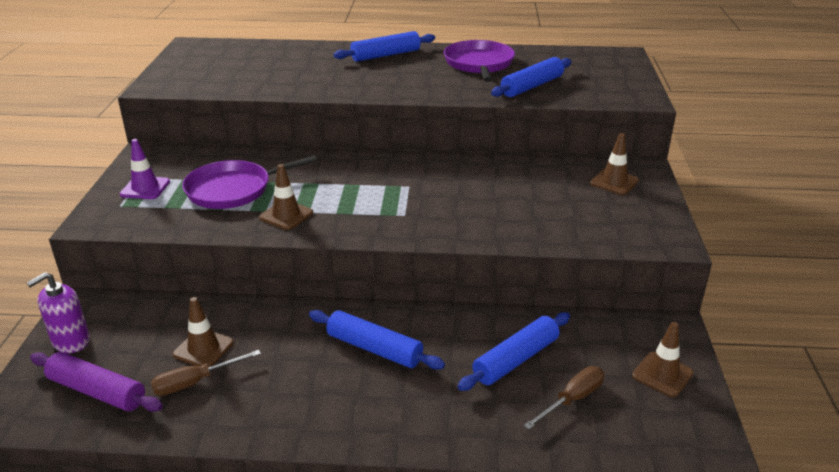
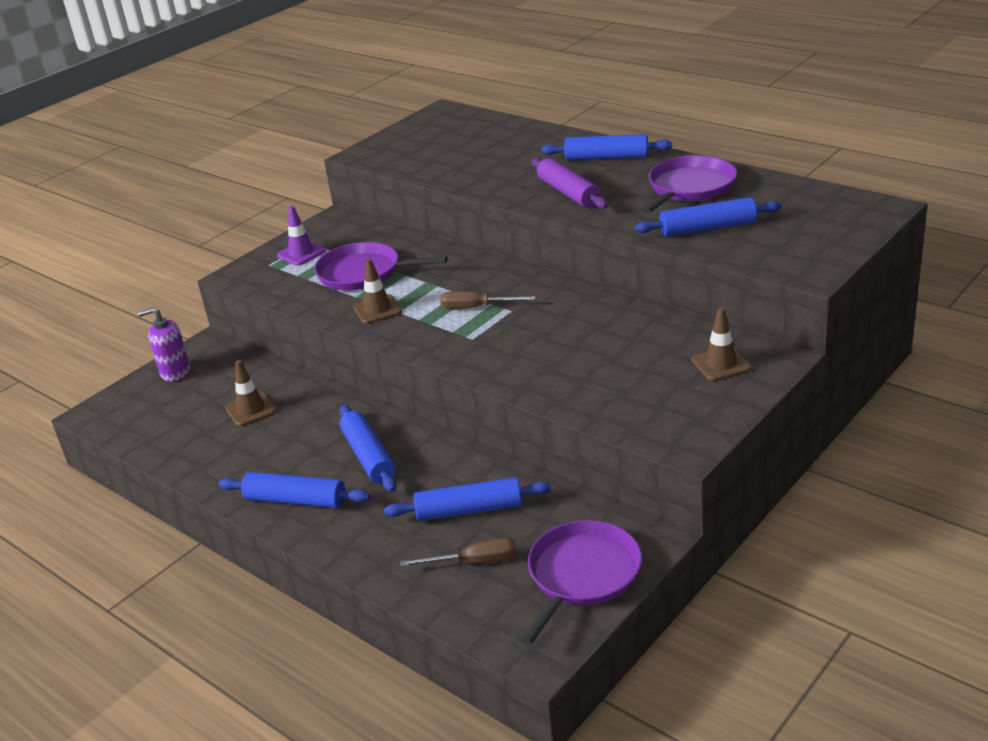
camera: 40 degrees right, 0 degrees up
(97, 391) = (157, 416): purple rolling pin -> purple rolling pin (568, 193)
(195, 382) = (221, 434): brown screwdriver -> brown screwdriver (476, 307)
(349, 414) = (295, 500): none -> blue rolling pin
(662, 374) = (582, 575): brown traffic cone -> purple pan

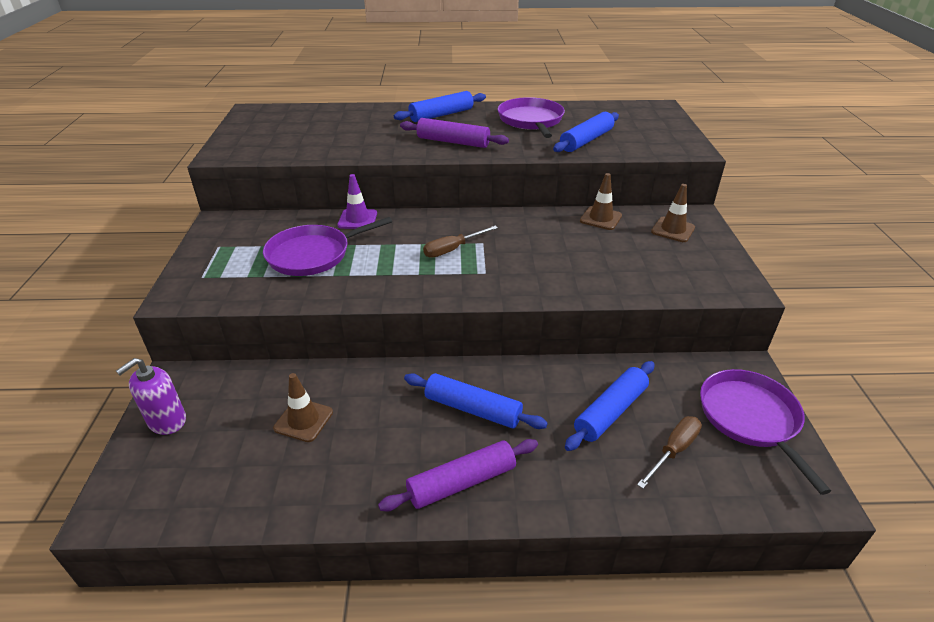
camera: 45 degrees left, 5 degrees up
(295, 500) = (462, 482): blue rolling pin -> purple rolling pin
(301, 253) = (225, 257): purple traffic cone -> purple traffic cone (357, 219)
(377, 310) = (370, 279): brown traffic cone -> brown traffic cone (600, 218)

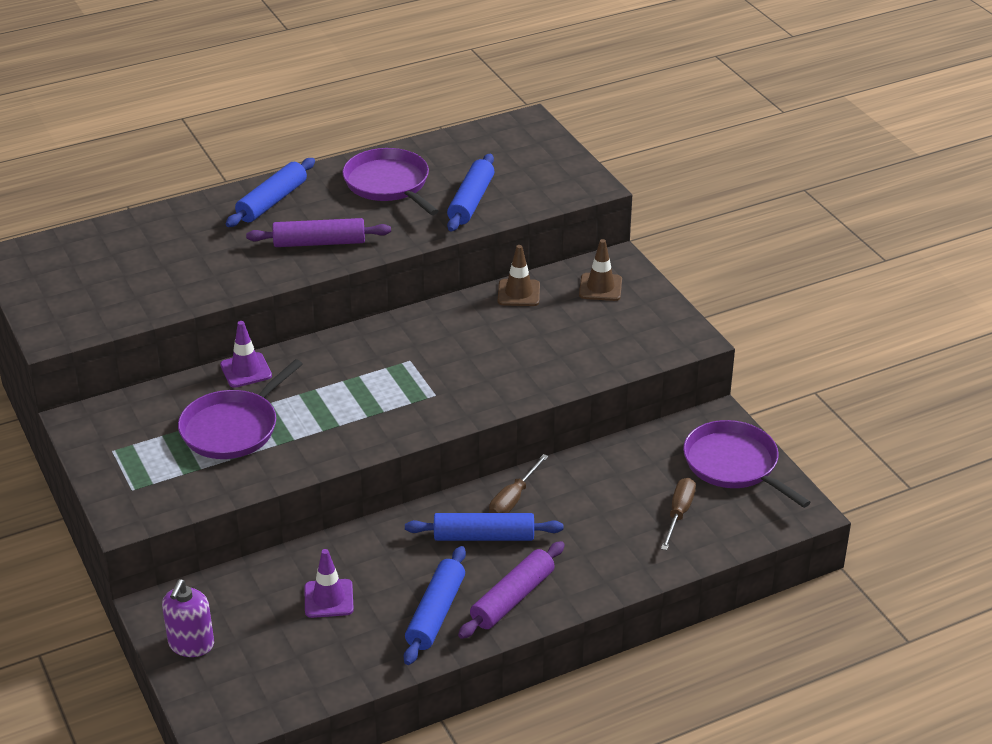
camera: 25 degrees left, 0 degrees up
(303, 420) = (328, 599): brown traffic cone -> purple traffic cone
(452, 249) = (383, 378): brown screwdriver -> brown screwdriver (513, 499)
(610, 411) = (610, 498): blue rolling pin -> blue rolling pin (435, 613)

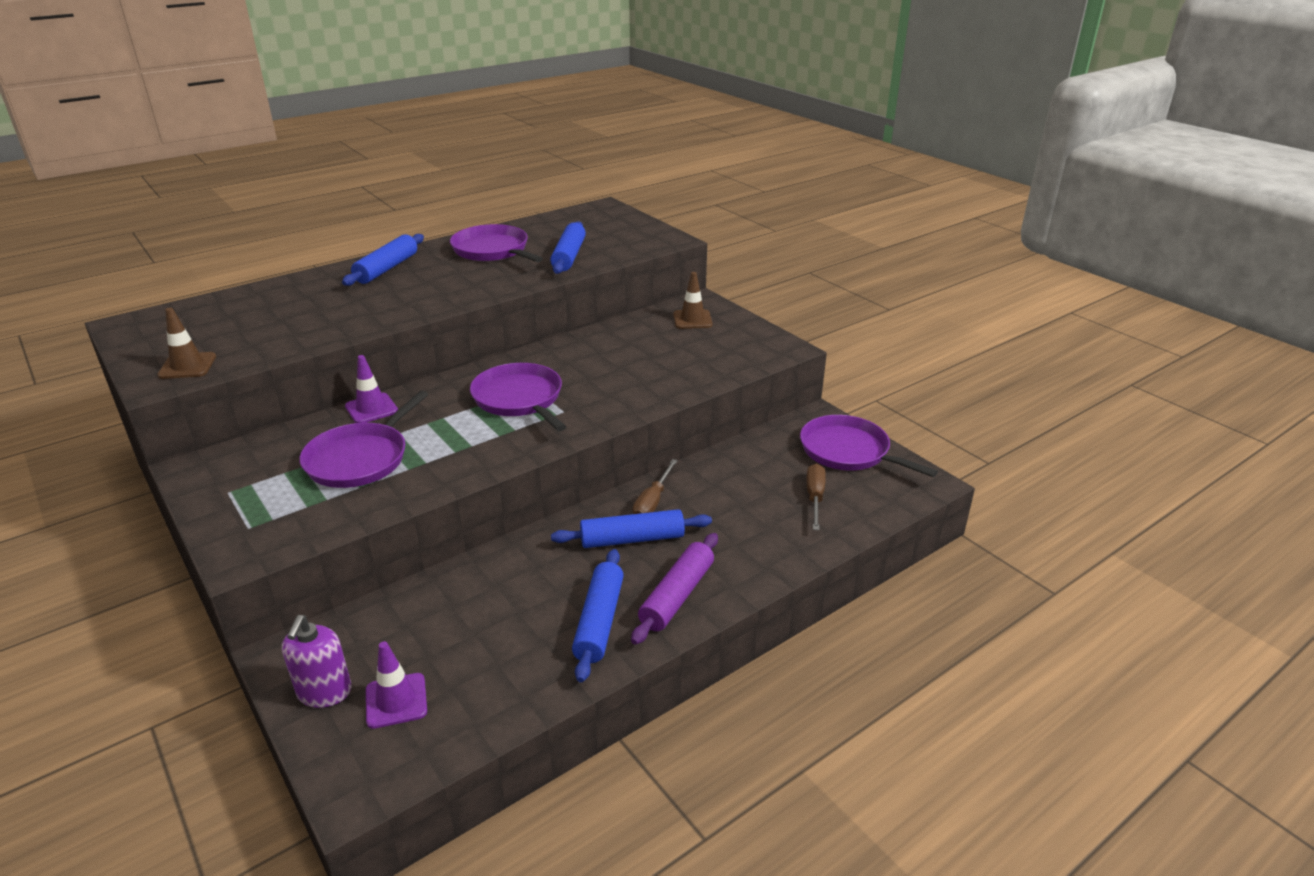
camera: 10 degrees left, 5 degrees down
(319, 243) = (434, 293): purple rolling pin -> none
(328, 599) = (479, 620): purple traffic cone -> purple traffic cone (396, 701)
(394, 375) = (519, 399): none -> purple pan
(518, 293) = (621, 329): brown traffic cone -> brown traffic cone (187, 366)

